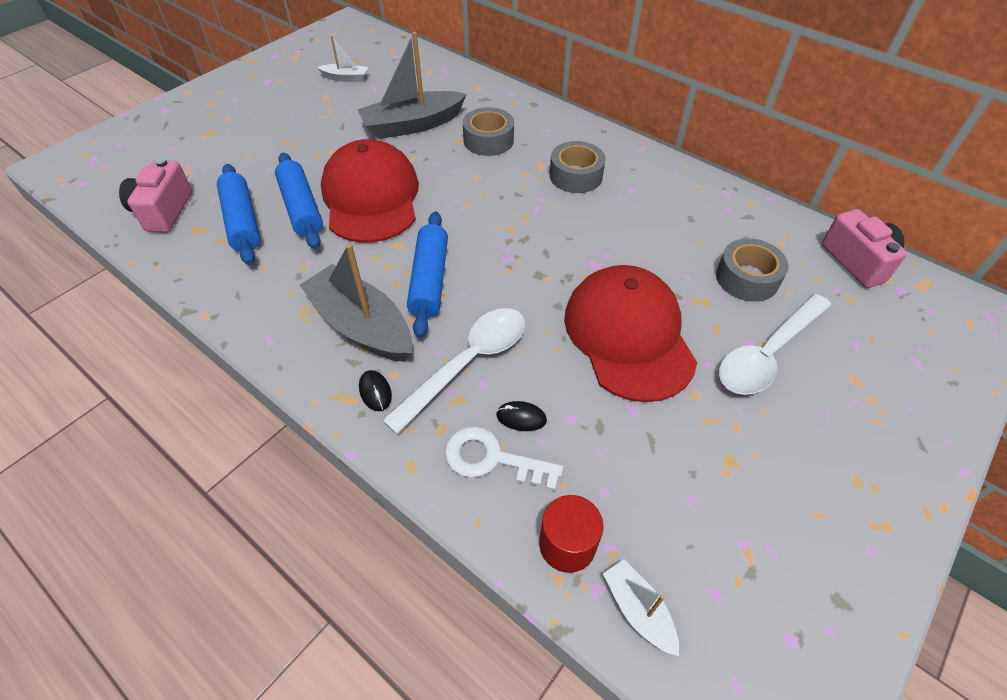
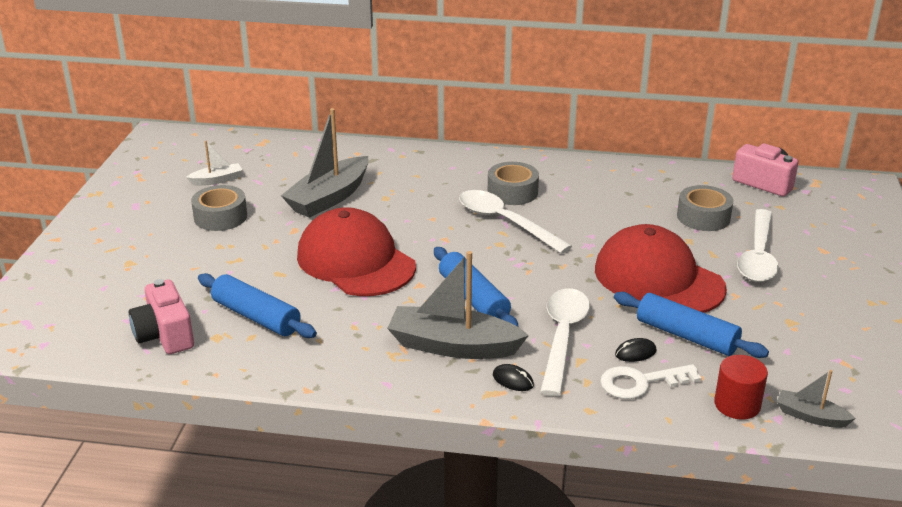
camera: 30 degrees left, 20 degrees down
(301, 208) = (301, 289): blue rolling pin -> blue rolling pin (686, 336)
(488, 140) = (411, 189): grey tape -> grey tape (220, 217)
(537, 206) = (504, 222): none -> white spoon
(638, 610) = (811, 416): white boat -> grey boat

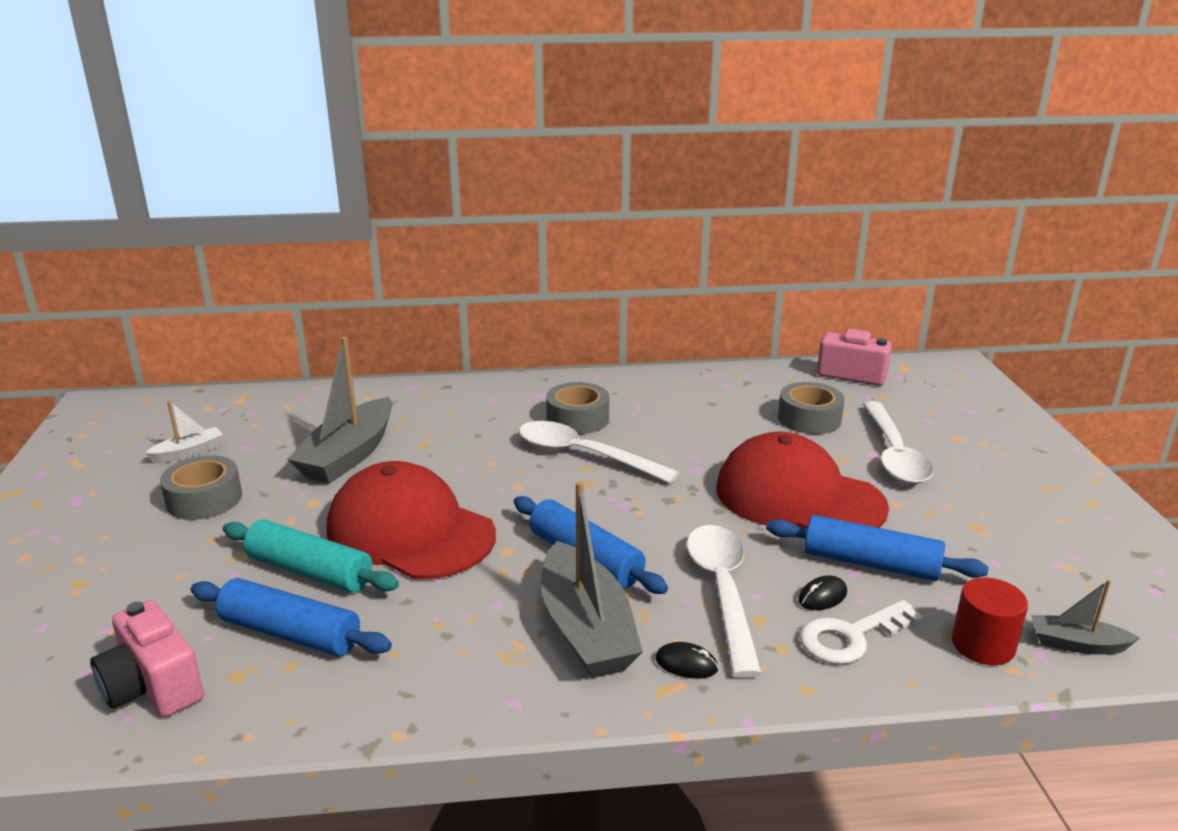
camera: 15 degrees left, 5 degrees down
(279, 278) = (310, 571): none -> turquoise rolling pin
(453, 346) = (586, 628): grey boat -> grey boat turned 105 degrees counterclockwise

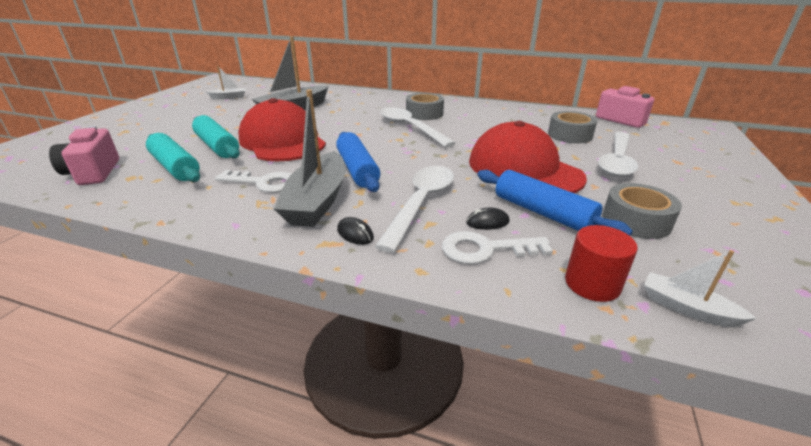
camera: 25 degrees right, 5 degrees up
(204, 499) = (212, 113): grey tape -> grey tape (636, 221)
(290, 633) = (175, 167): blue rolling pin -> turquoise rolling pin
(473, 621) = (264, 183): none -> white key
(1077, 644) = (687, 308): grey boat -> white boat

